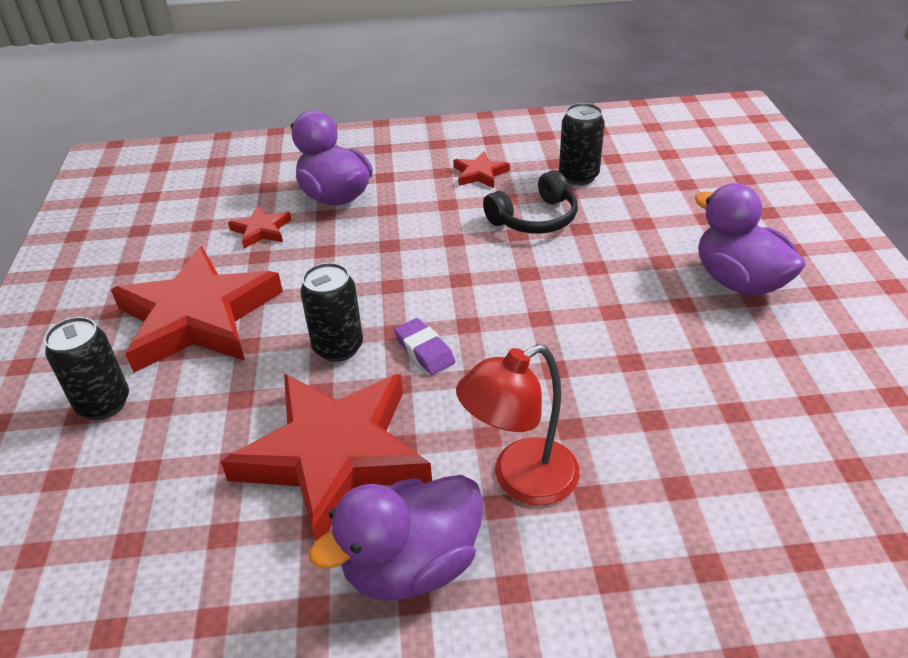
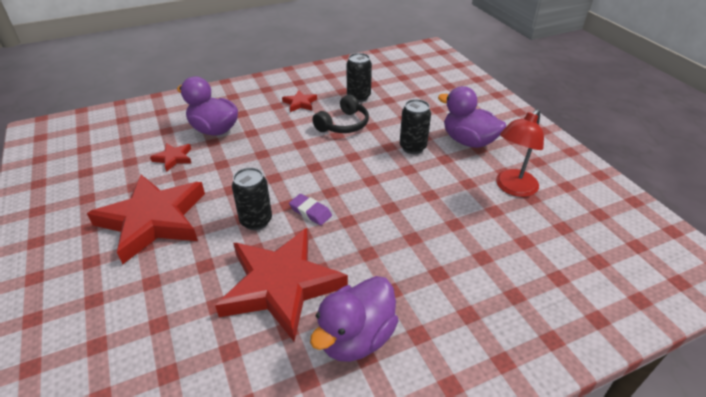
camera: 20 degrees left, 0 degrees up
(104, 404) = (109, 289): black can -> black can (413, 147)
(520, 480) = (397, 273): red lamp -> red lamp (512, 188)

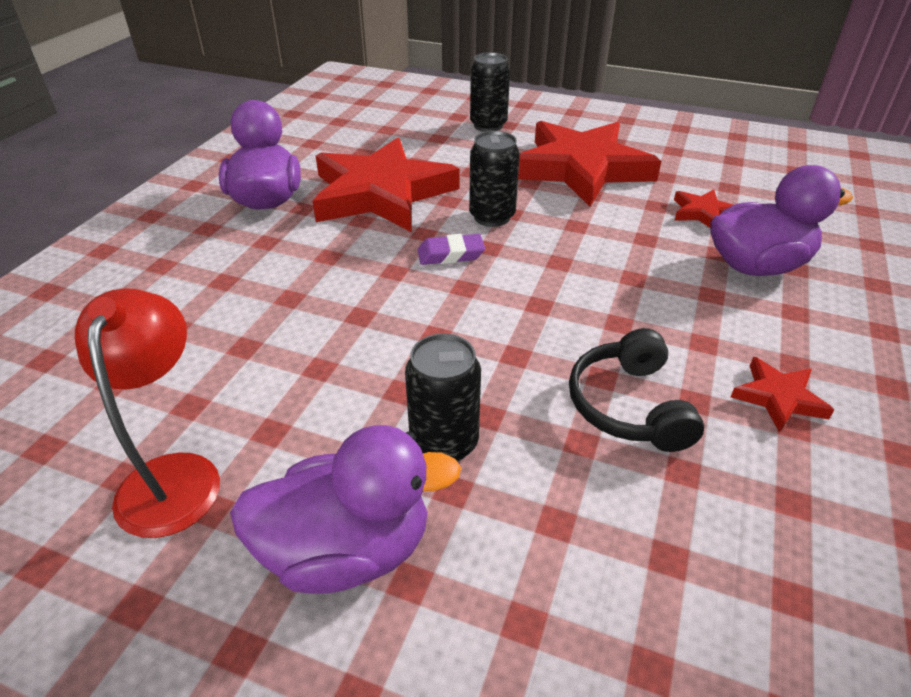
camera: 135 degrees right, 0 degrees up
(358, 97) = (734, 509): black can -> black can (488, 125)

